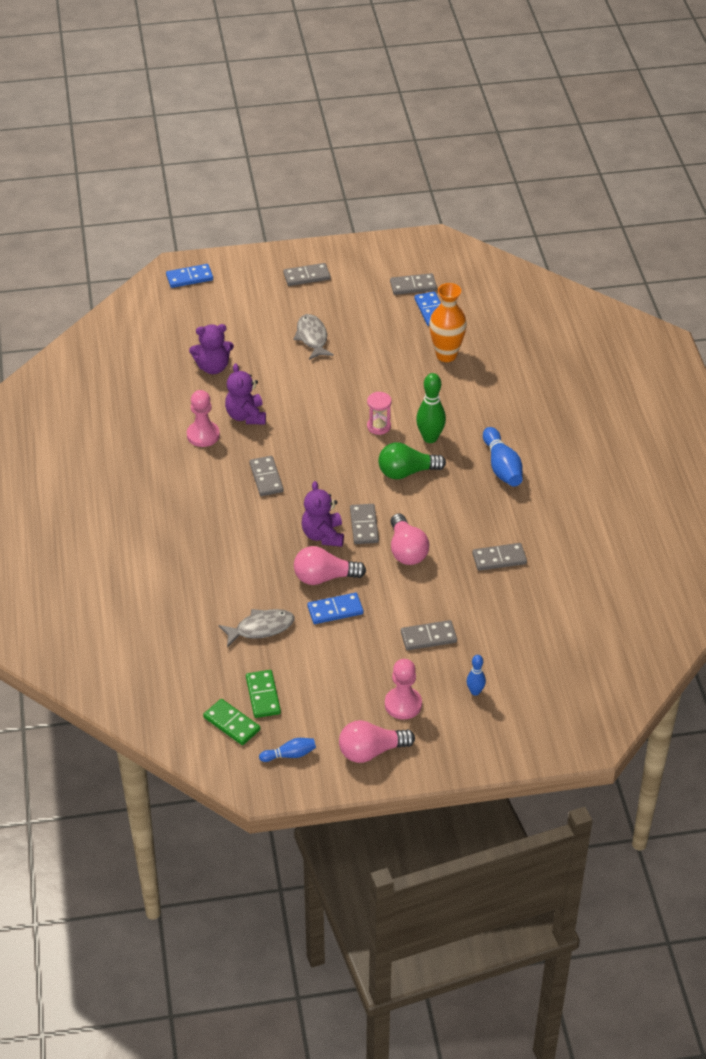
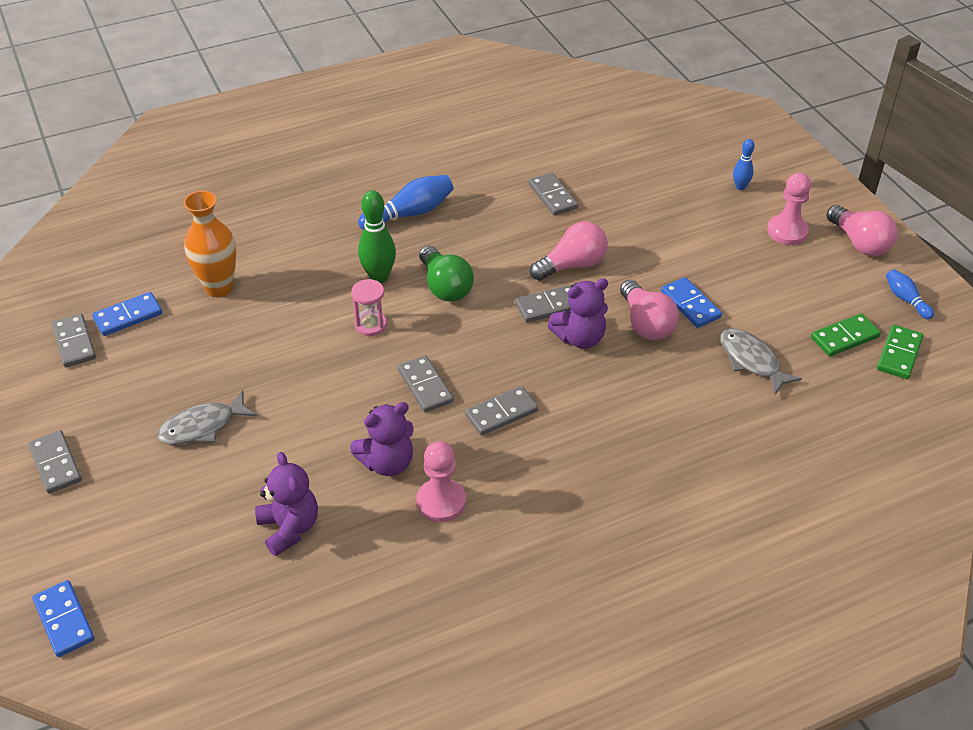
camera: 105 degrees left, 0 degrees up
(428, 637) = (688, 228): grey domino -> grey domino (425, 386)

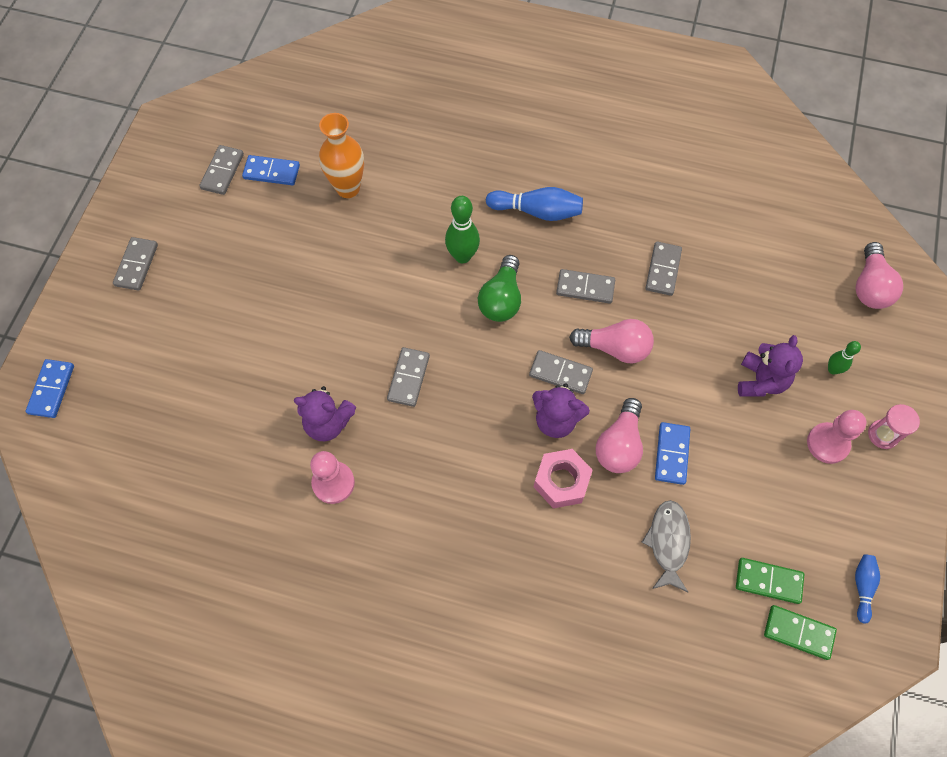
camera: 40 degrees right, 20 degrees up
(202, 427) = (241, 301): grey fish -> none
(289, 528) = (225, 426): purple teddy bear -> purple teddy bear (761, 381)
(371, 325) = (419, 296): pink hourglass -> pink hourglass (883, 435)
(501, 413) = (439, 442): grey domino -> grey domino (585, 288)
(630, 375) = (561, 481): none -> pink nut
(740, 187) = (832, 369): blue bowling pin -> green bowling pin
(860, 243) = (882, 502): pink light bulb -> pink light bulb (870, 287)
(899, 354) = (798, 632): green domino -> green domino turned 45 degrees clockwise

